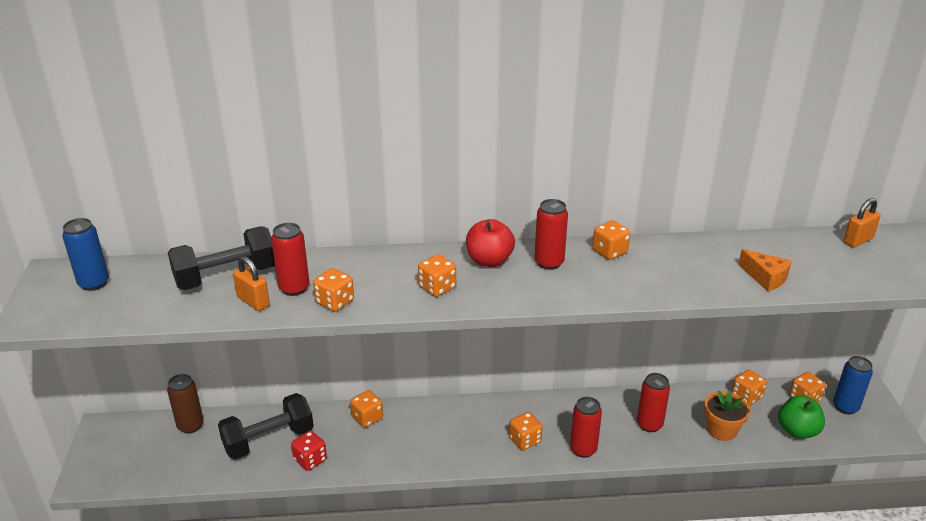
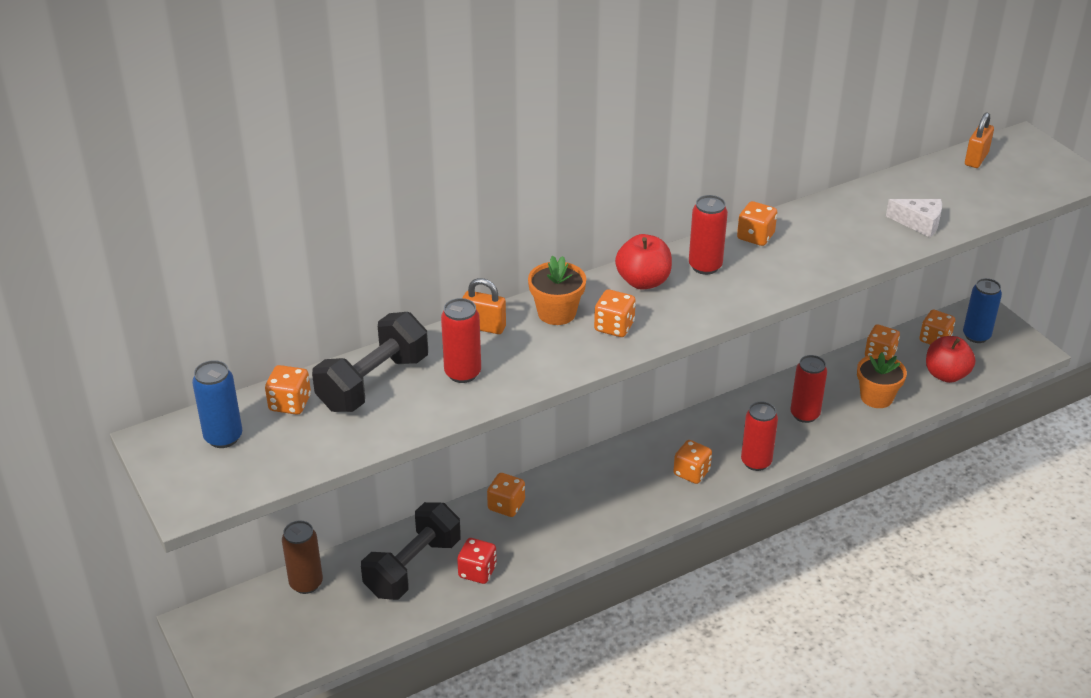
camera: 25 degrees left, 5 degrees up
(253, 301) = (431, 401): orange padlock -> orange padlock (484, 327)
(335, 302) = (521, 375): orange dice -> orange dice (290, 403)
(402, 265) = (556, 313): none -> orange flower pot
(765, 278) = (919, 223): orange cheese -> white cheese
(797, 431) = (946, 375): green apple -> red apple

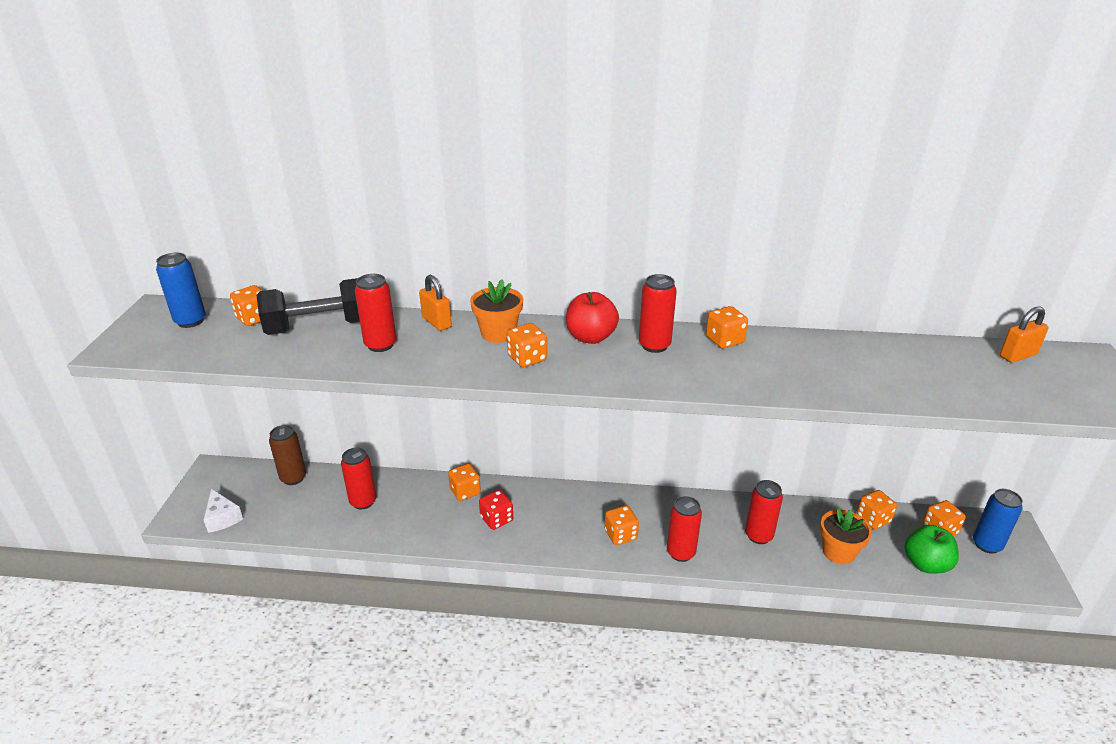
camera: 35 degrees right, 5 degrees down
(413, 567) = (363, 501): black dumbbell -> red can
(477, 571) = (397, 526): red dice -> red dice (496, 519)
(919, 223) = (898, 384): white cheese -> white cheese (222, 518)
(946, 375) = (926, 564): red apple -> green apple

